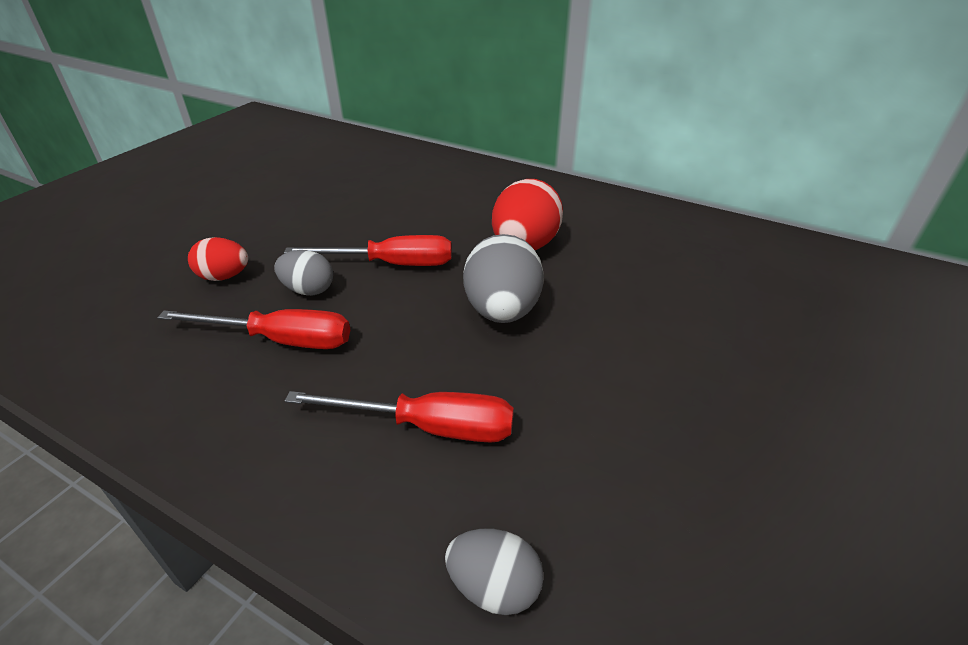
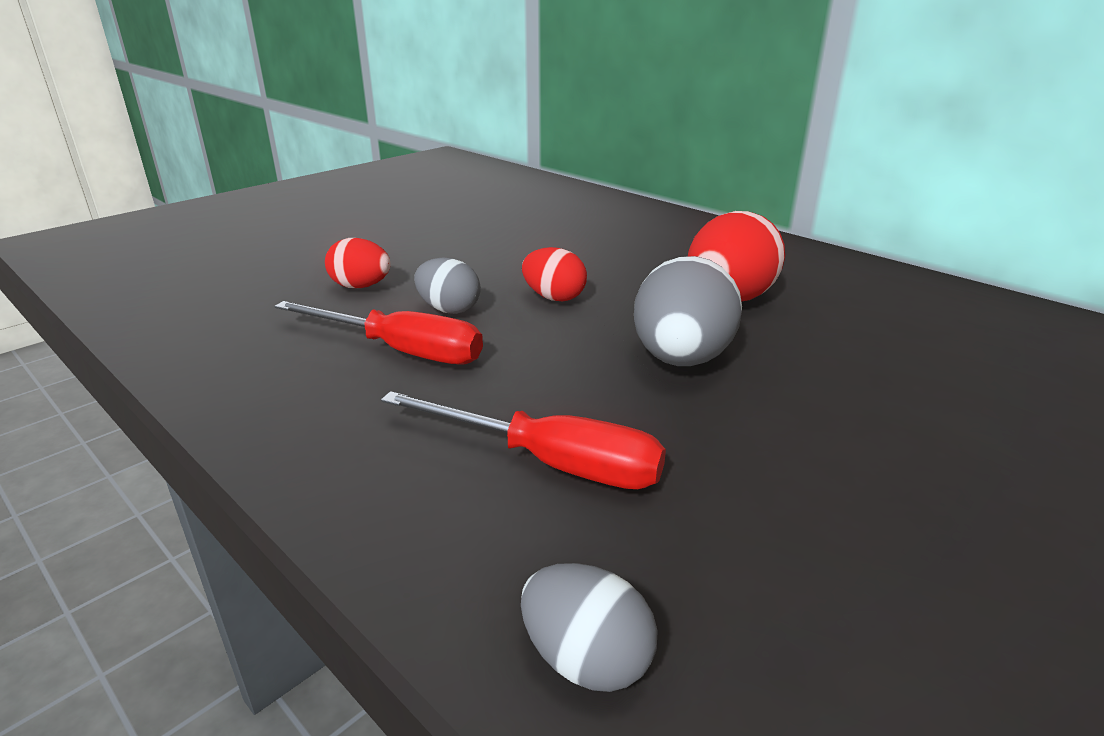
camera: 15 degrees right, 10 degrees down
(391, 264) = (554, 297): red screwdriver -> red egg

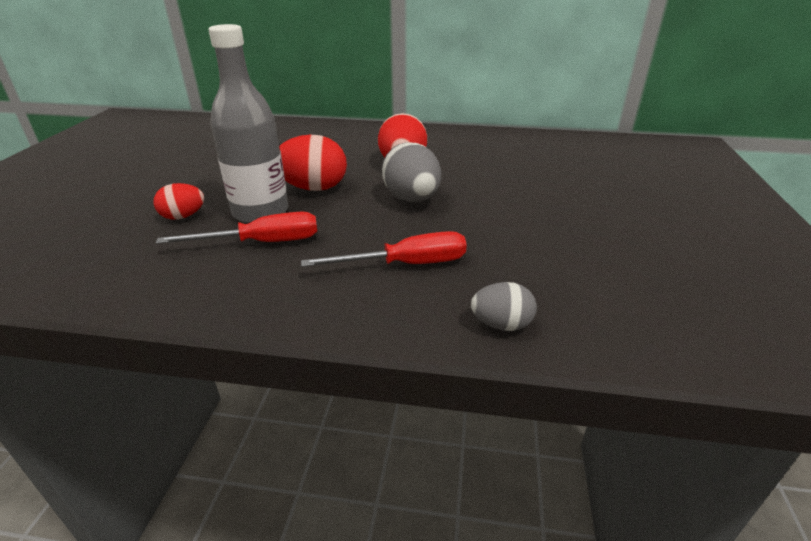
camera: 35 degrees left, 5 degrees up
(449, 309) = (260, 212): grey egg -> grey bottle
(554, 297) = (313, 188): red egg -> red egg, size x1.70

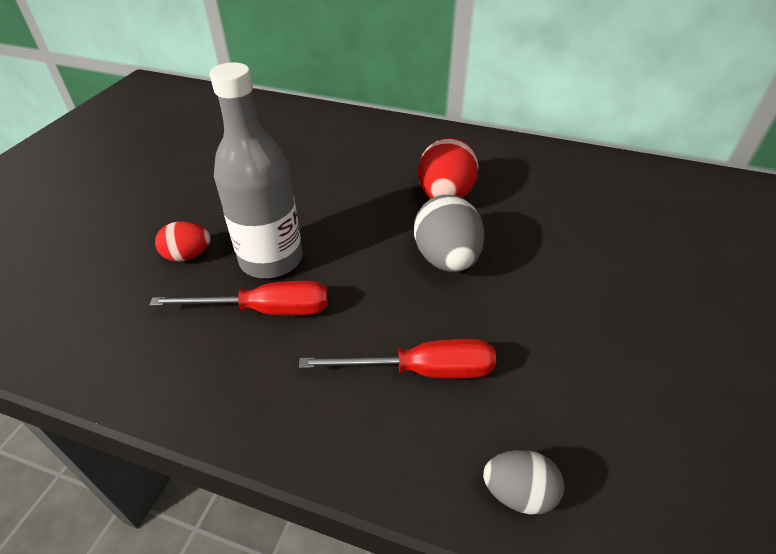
camera: 10 degrees right, 10 degrees up
(313, 188) = (336, 226): red egg -> none

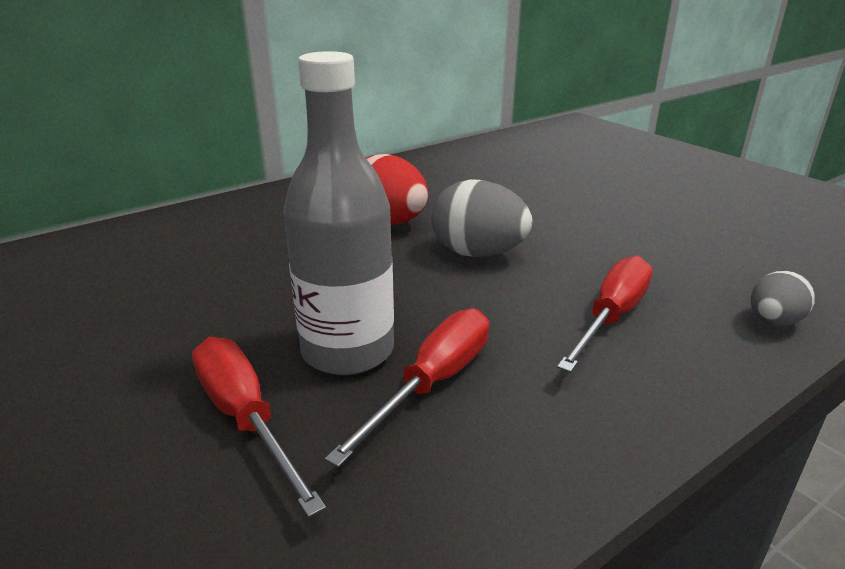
camera: 55 degrees left, 15 degrees down
(188, 255) = (245, 418): red egg -> red screwdriver

